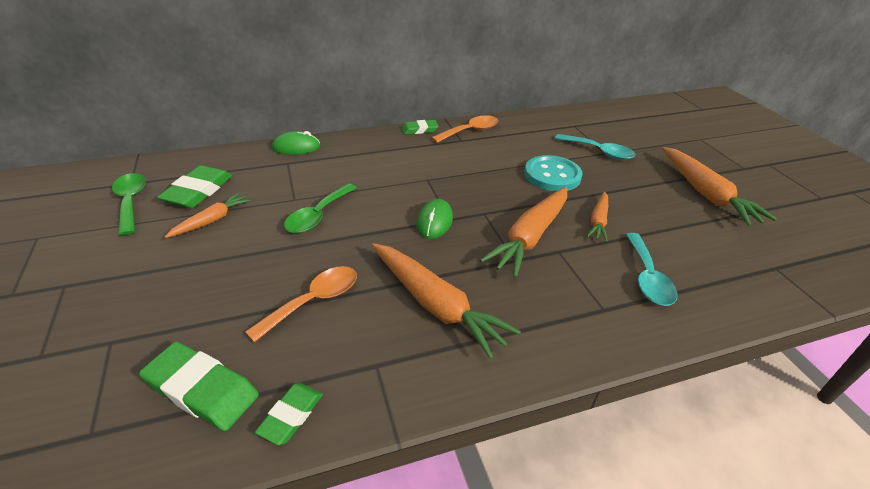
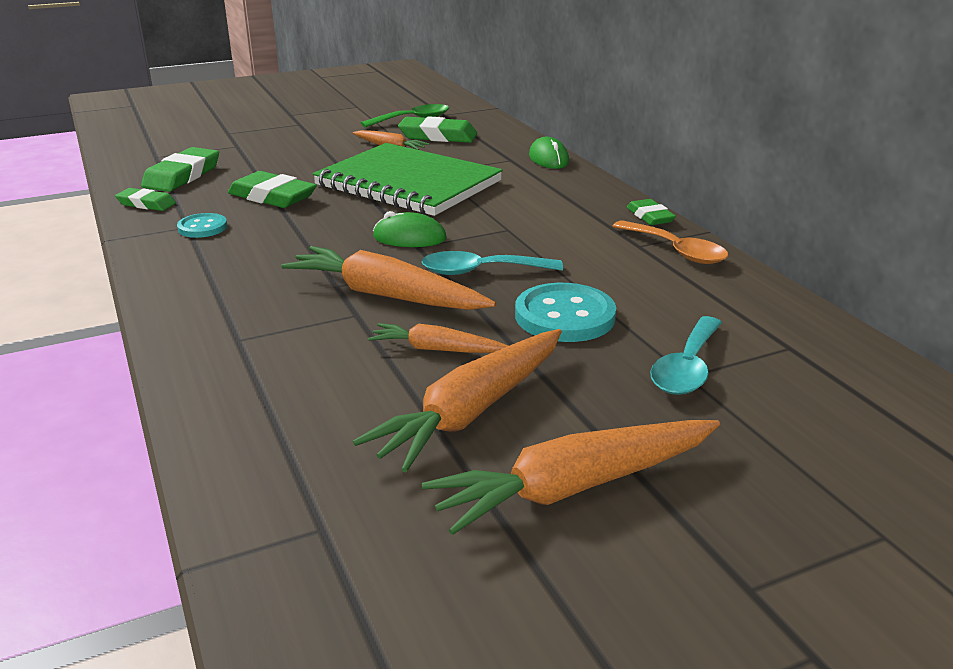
camera: 85 degrees right, 10 degrees down
(313, 301) = (272, 196): orange spoon -> green eraser
(318, 215) = (408, 183): green spoon -> green notebook
(383, 351) = (202, 227): none -> turquoise button
(436, 305) = (260, 245): orange carrot -> orange carrot (471, 411)
(647, 277) = (298, 379): turquoise spoon -> turquoise spoon (481, 271)

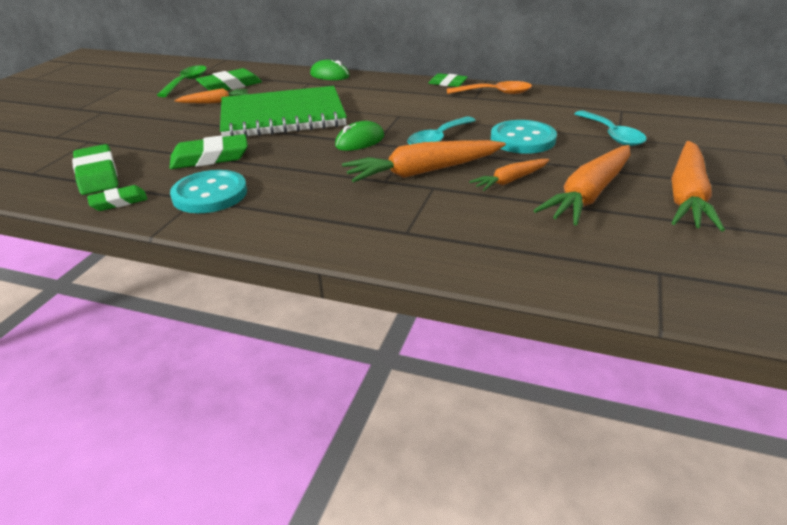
camera: 45 degrees left, 5 degrees up
(202, 227) = (210, 194): turquoise button -> turquoise button, size x1.72
(471, 411) = (589, 195): orange carrot -> orange carrot turned 45 degrees clockwise

